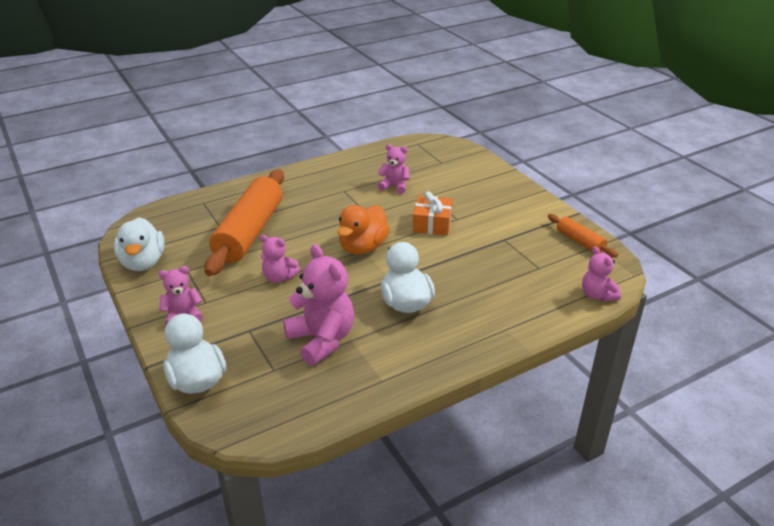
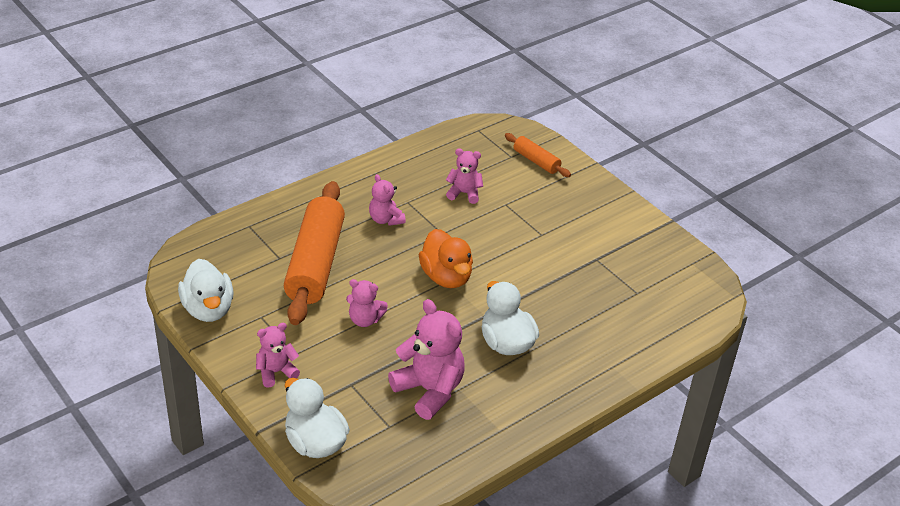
camera: 10 degrees left, 5 degrees up
(363, 247) = (446, 277): orange duck -> orange duck turned 45 degrees counterclockwise
(432, 224) = (515, 243): orange gift -> none
(580, 241) = (676, 258): orange rolling pin -> orange rolling pin (536, 161)
(597, 295) = (699, 322): pink teddy bear -> pink teddy bear (385, 219)

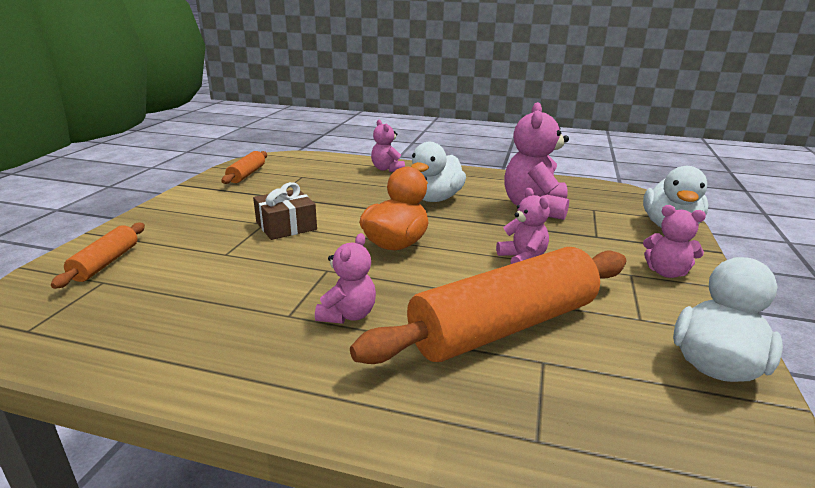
camera: 125 degrees left, 15 degrees down
(464, 193) = (226, 283): pink teddy bear -> pink teddy bear (387, 169)
(526, 242) = (286, 226): none -> brown gift
(670, 263) = (246, 174): none -> orange rolling pin

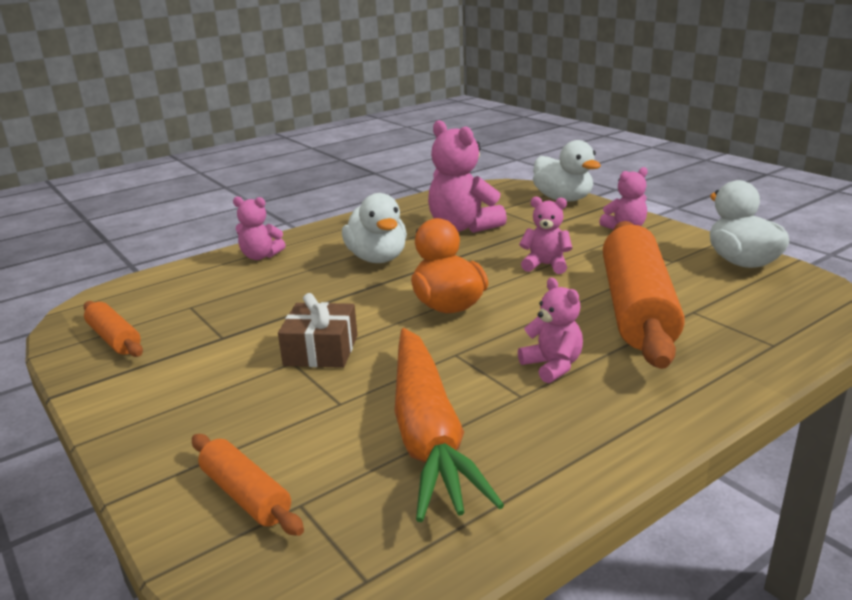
camera: 50 degrees left, 0 degrees up
(207, 295) = (428, 433): none -> orange carrot

